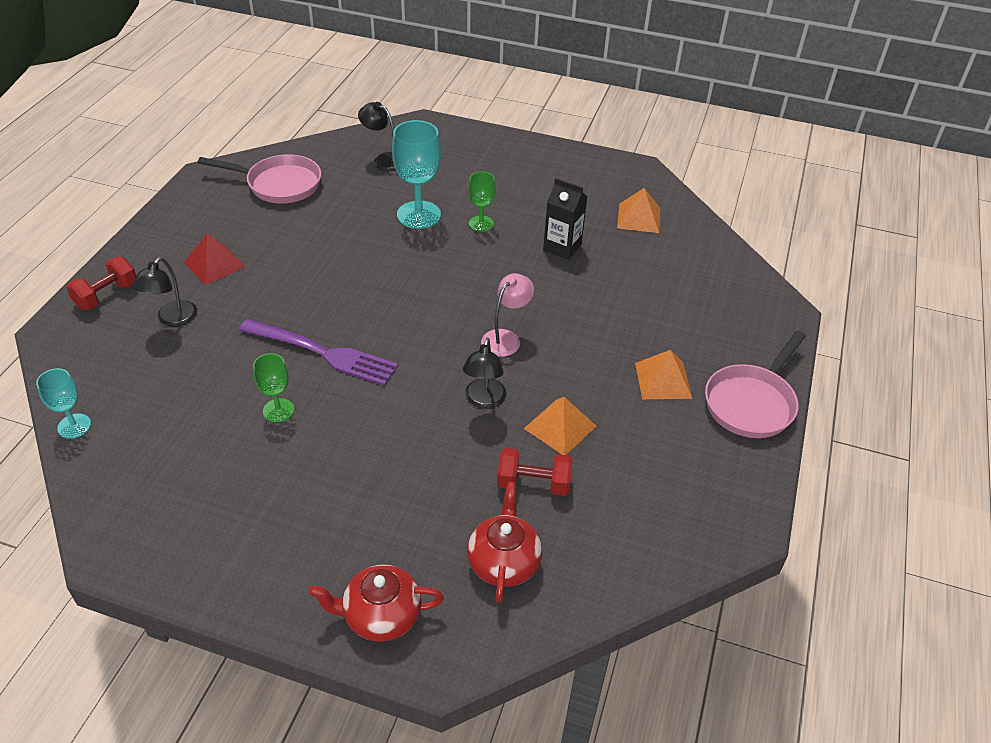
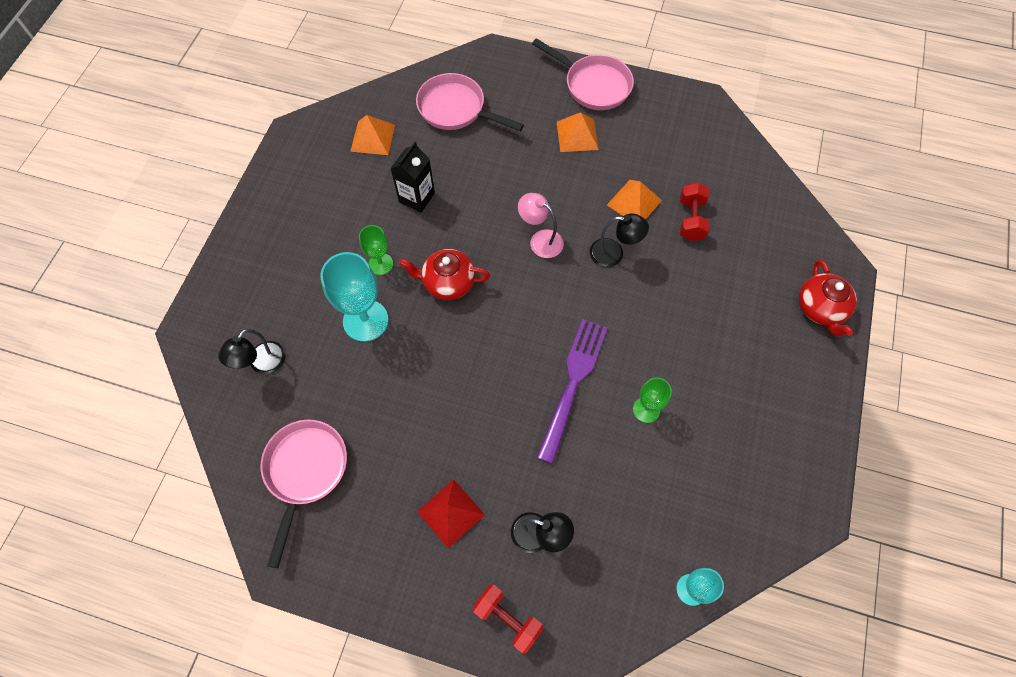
camera: 90 degrees left, 20 degrees up
(504, 562) = (761, 237): red teapot -> red teapot (447, 282)
(688, 278) = (455, 109): none -> pink pan

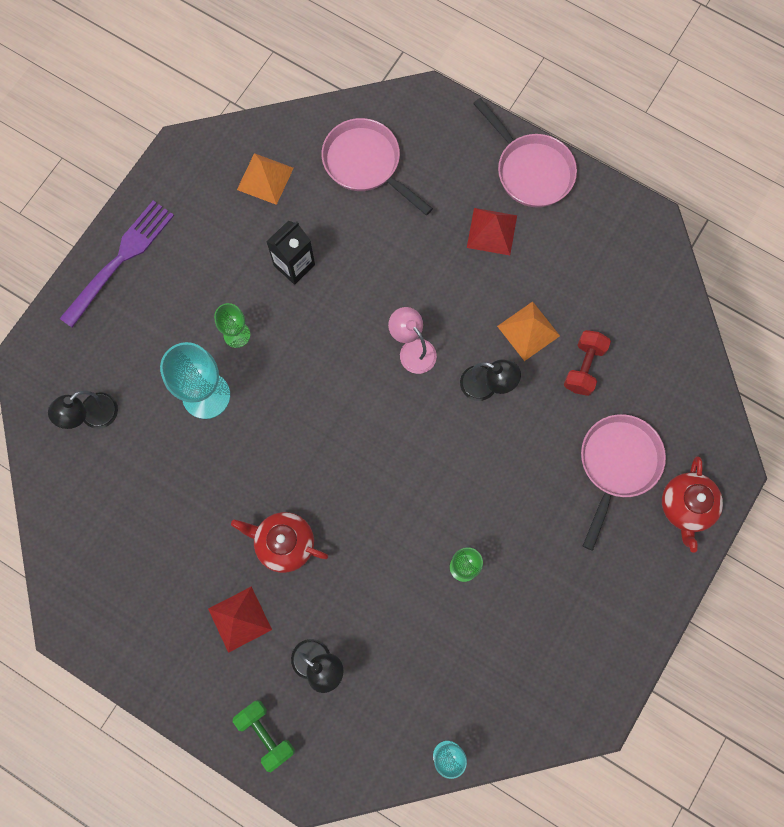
camera: 15 degrees right, 10 degrees up
(305, 471) = (111, 540): pink pan -> pink pan (617, 464)
(447, 282) = (301, 374): red teapot -> red teapot (284, 543)
(507, 619) = (265, 734): red dumbbell -> green dumbbell
(572, 383) = (397, 520): purple fork -> purple fork (120, 260)
(577, 135) = (491, 231): orange pyramid -> red pyramid

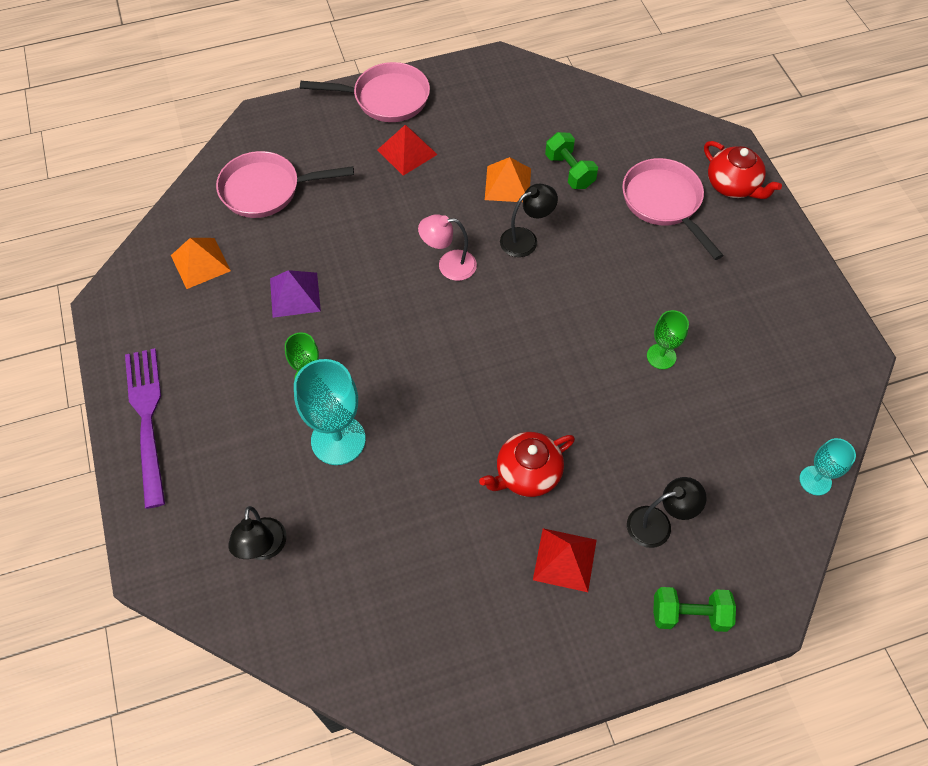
camera: 50 degrees left, 15 degrees down
(294, 265) = (295, 294): black carton -> purple pyramid
(583, 367) = (569, 171): red dumbbell -> green dumbbell

